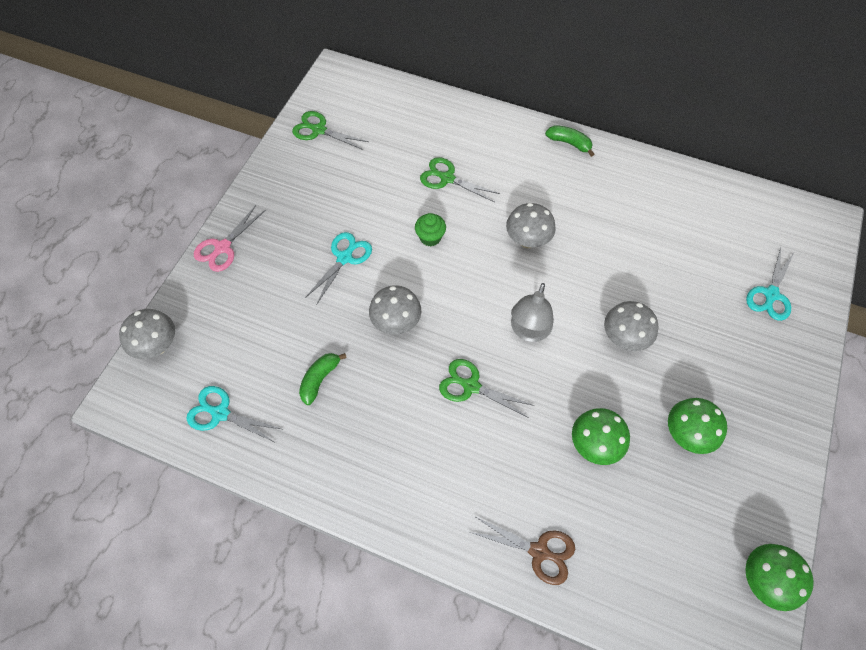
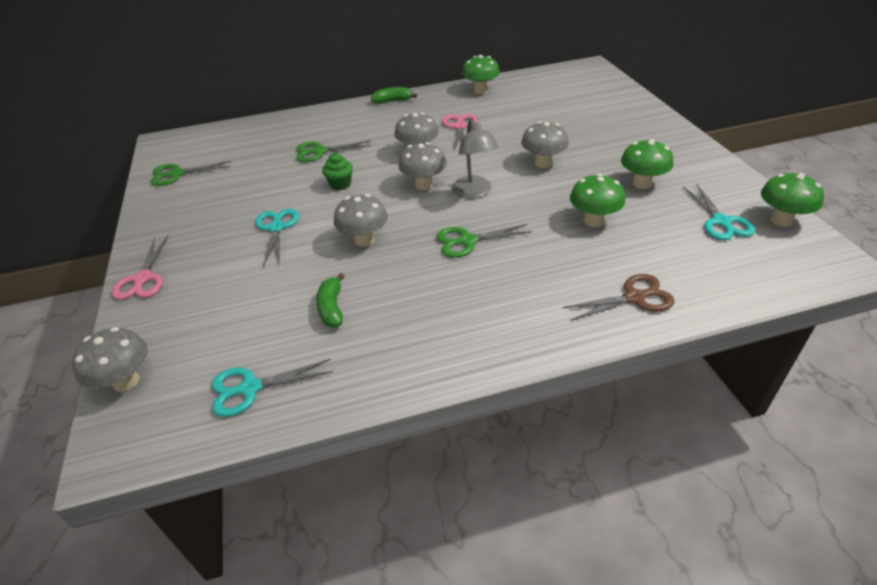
camera: 35 degrees left, 20 degrees down
(495, 289) = (424, 185): none -> grey mushroom
(596, 229) = (460, 127): none -> pink scissors
(668, 184) = (480, 91): none -> green mushroom
(771, 294) = (601, 105): turquoise scissors -> turquoise scissors (721, 222)

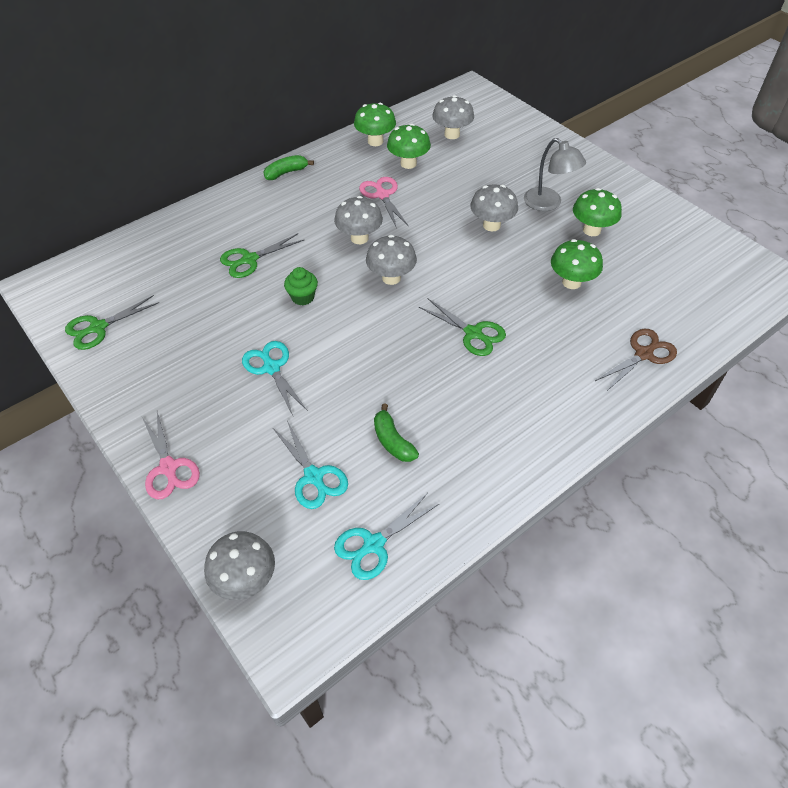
camera: 25 degrees left, 10 degrees up
(364, 240) = (373, 358): grey mushroom -> grey mushroom (452, 134)
(467, 241) = (473, 333): green scissors -> green scissors turned 105 degrees counterclockwise
(474, 192) = (446, 275): grey lamp -> grey lamp (548, 204)
(721, 222) = (674, 258): turquoise scissors -> turquoise scissors (313, 476)
(781, 220) = (718, 245): green mushroom -> green mushroom (408, 163)

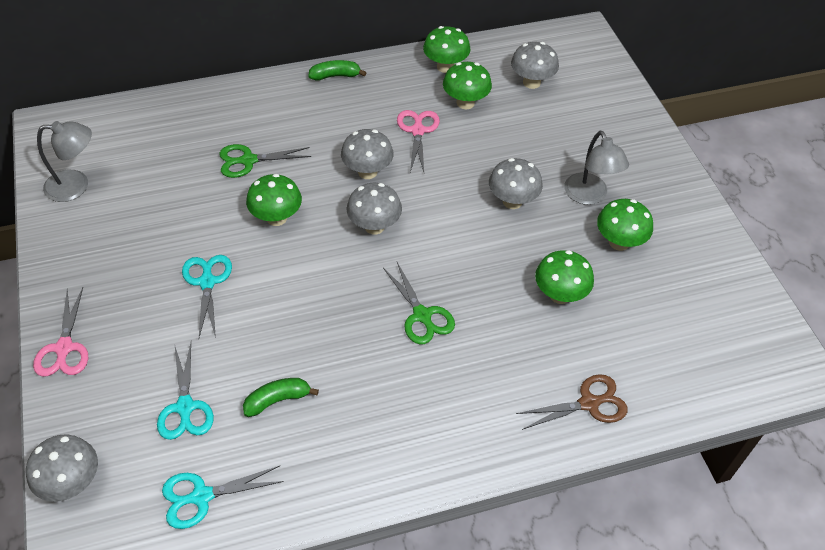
camera: 20 degrees right, 0 degrees up
(98, 327) = (76, 185): green scissors -> grey lamp
(303, 297) = (276, 218): green cupcake -> green mushroom
(392, 441) = (277, 400): green banana -> green banana turned 75 degrees clockwise

